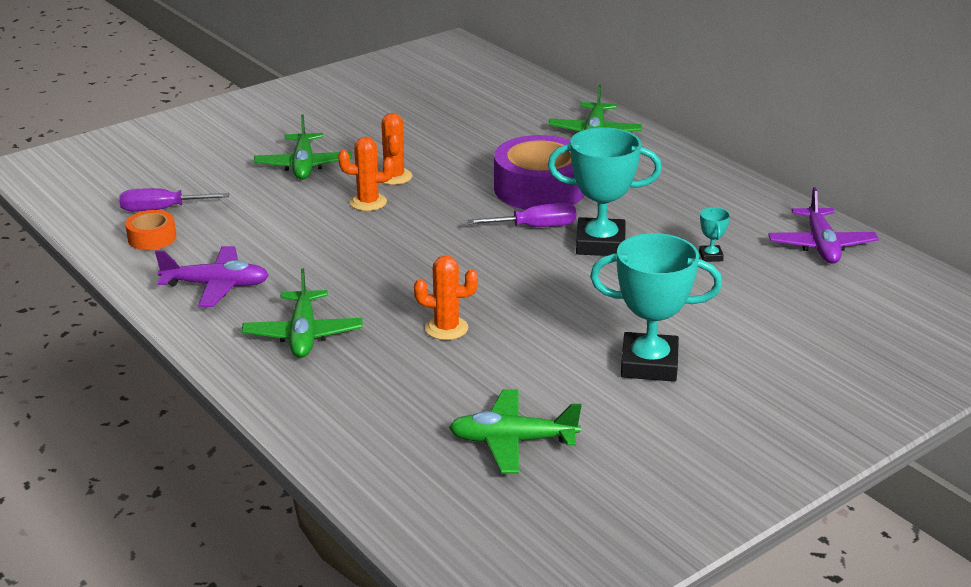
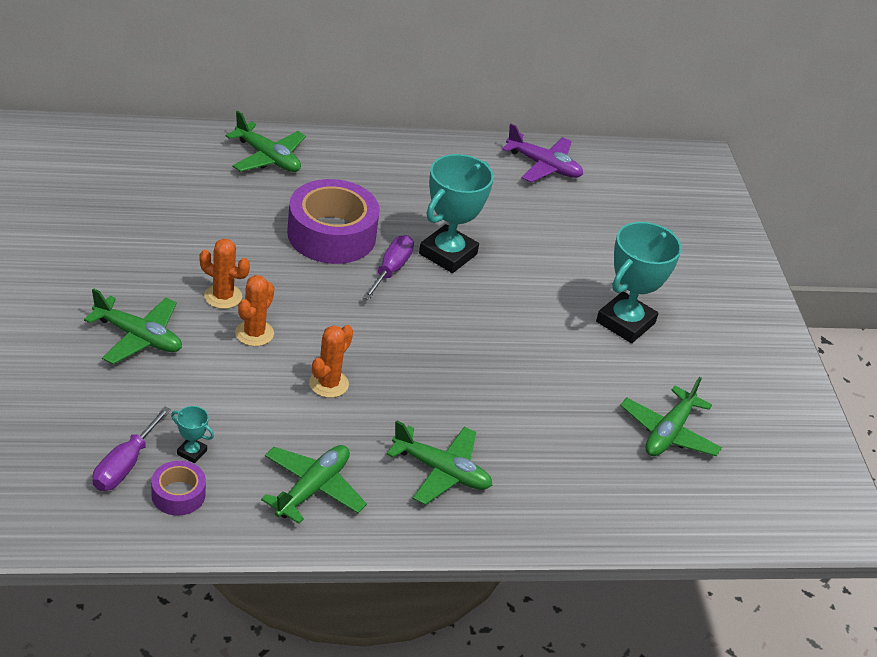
camera: 65 degrees left, 10 degrees up
(152, 238) = (178, 494): orange tape -> purple tape
(216, 286) = (313, 489): purple plane -> green plane
(446, 328) = (499, 391): orange cactus -> orange cactus (328, 384)
(710, 256) = (513, 217): turquoise trophy -> turquoise trophy (192, 452)

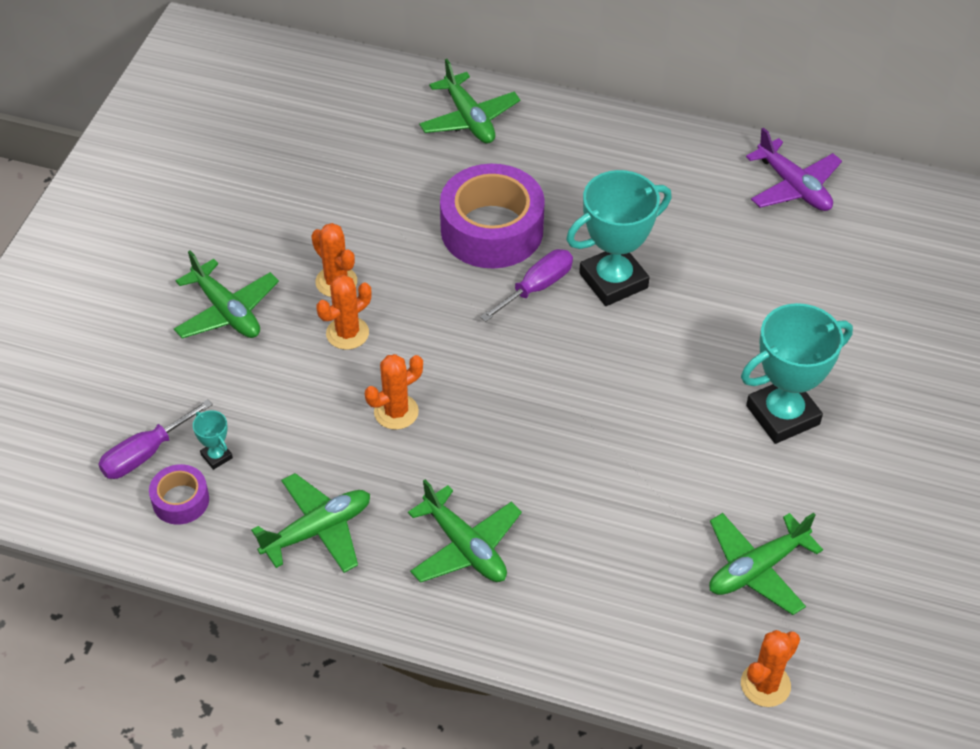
camera: 30 degrees right, 10 degrees up
(721, 512) = (765, 685): none -> orange cactus

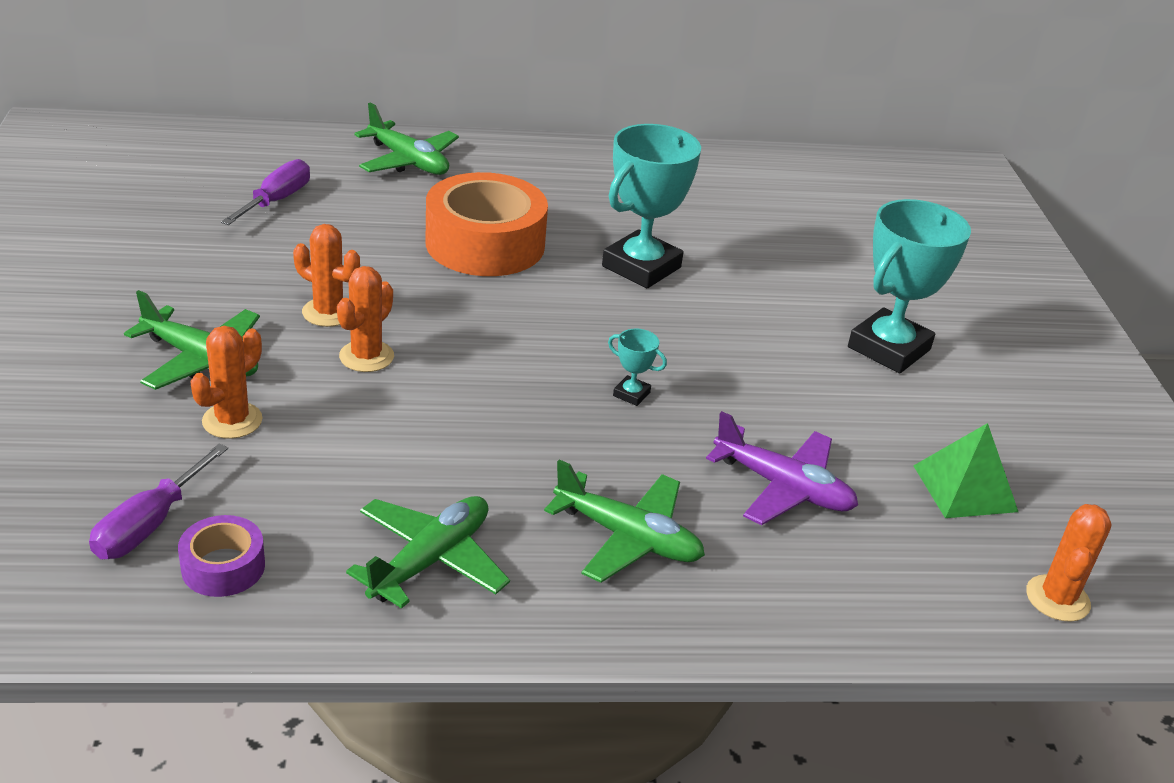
camera: 25 degrees left, 15 degrees down
(216, 456) = (253, 508): turquoise trophy -> turquoise trophy (631, 394)
(396, 412) = (466, 420): orange cactus -> orange cactus (232, 420)
(492, 229) = (485, 244): purple tape -> orange tape
(537, 287) = (563, 284): purple screwdriver -> purple screwdriver (276, 200)
(757, 569) = (964, 488): green plane -> green pyramid
(793, 187) = (767, 174): purple plane -> purple plane (783, 488)

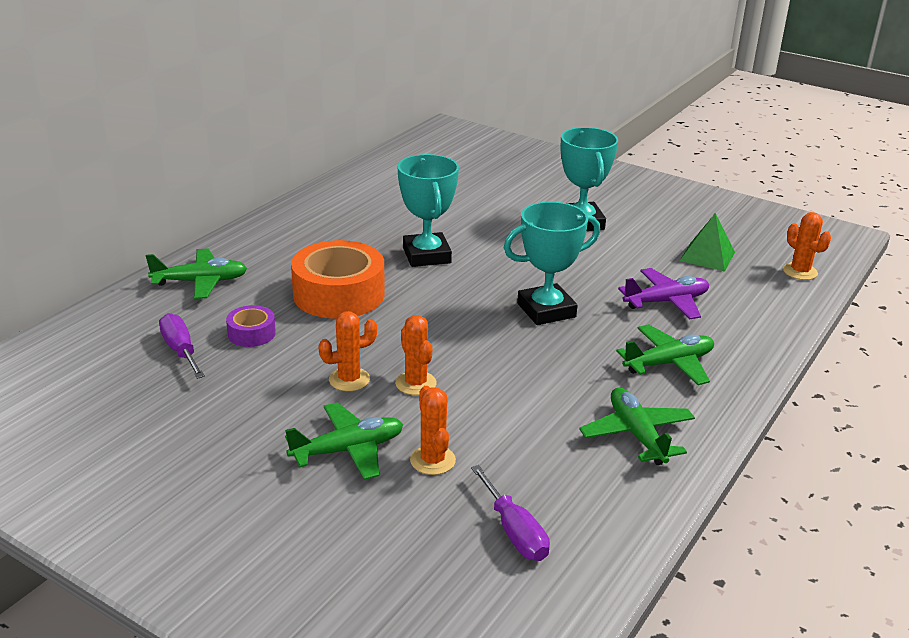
camera: 50 degrees left, 5 degrees down
(223, 567) = (582, 514): purple tape -> purple tape (251, 333)
(631, 394) = (546, 310): turquoise trophy -> turquoise trophy, size x2.36

